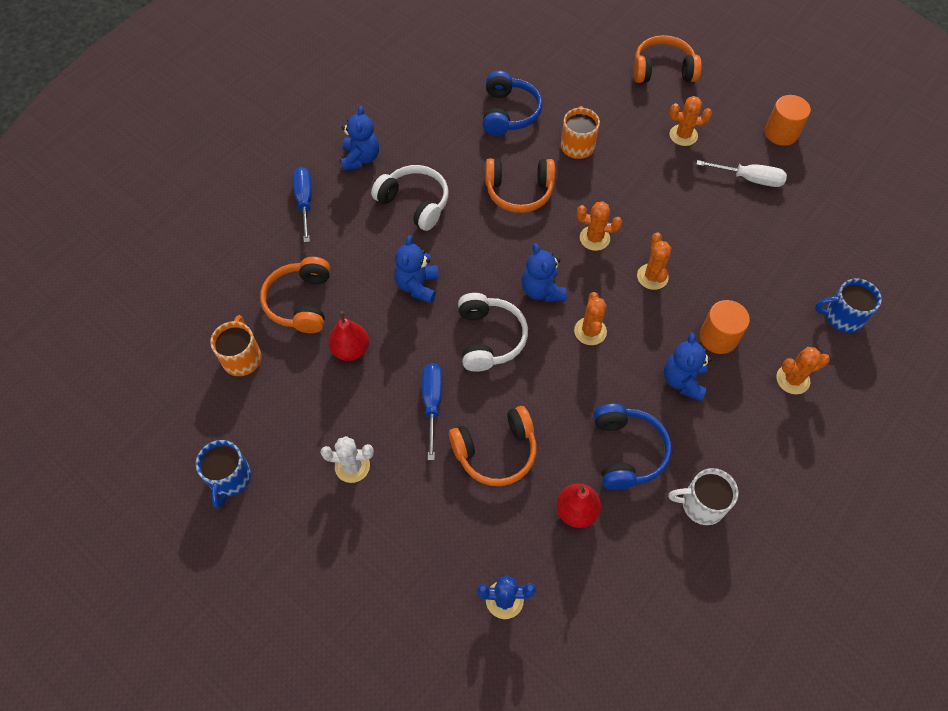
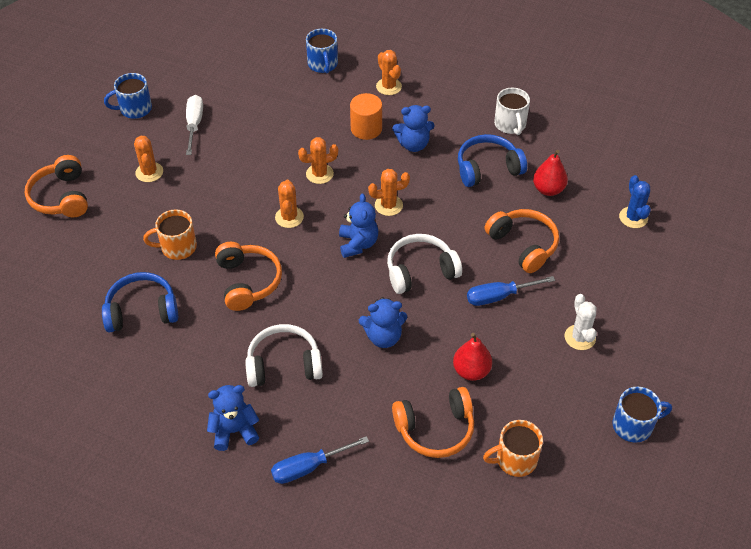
camera: 105 degrees left, 10 degrees down
(415, 203) = (284, 364): white headphones -> white headphones turned 60 degrees clockwise
(542, 290) = (358, 244): blue teddy bear -> blue teddy bear turned 60 degrees counterclockwise
(781, 133) = (134, 109): orange cylinder -> blue mug

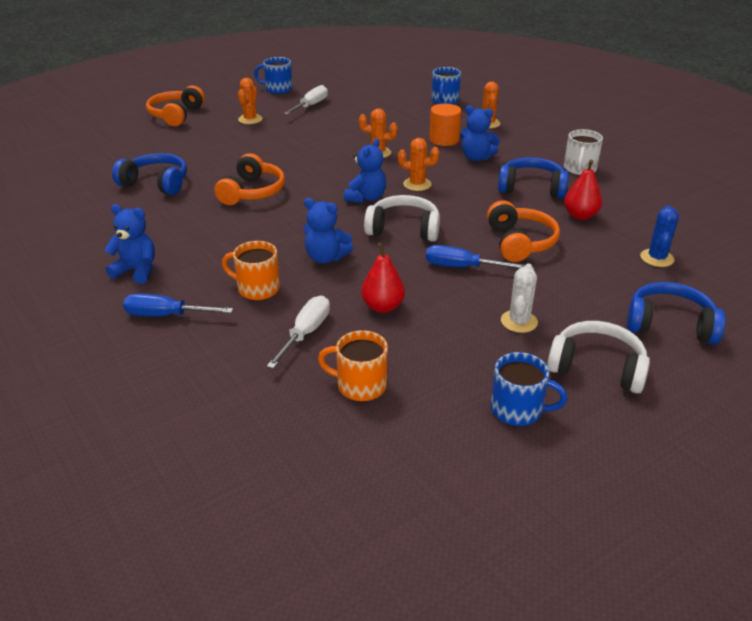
camera: 30 degrees right, 15 degrees down
(177, 247) = (223, 159): orange mug -> orange mug (257, 288)
(284, 364) = (223, 246): white headphones -> white headphones (597, 367)
(289, 217) = (326, 168): orange cactus -> none
(435, 429) = (305, 333): orange headphones -> white screwdriver
(681, 289) = (670, 324): none -> blue headphones

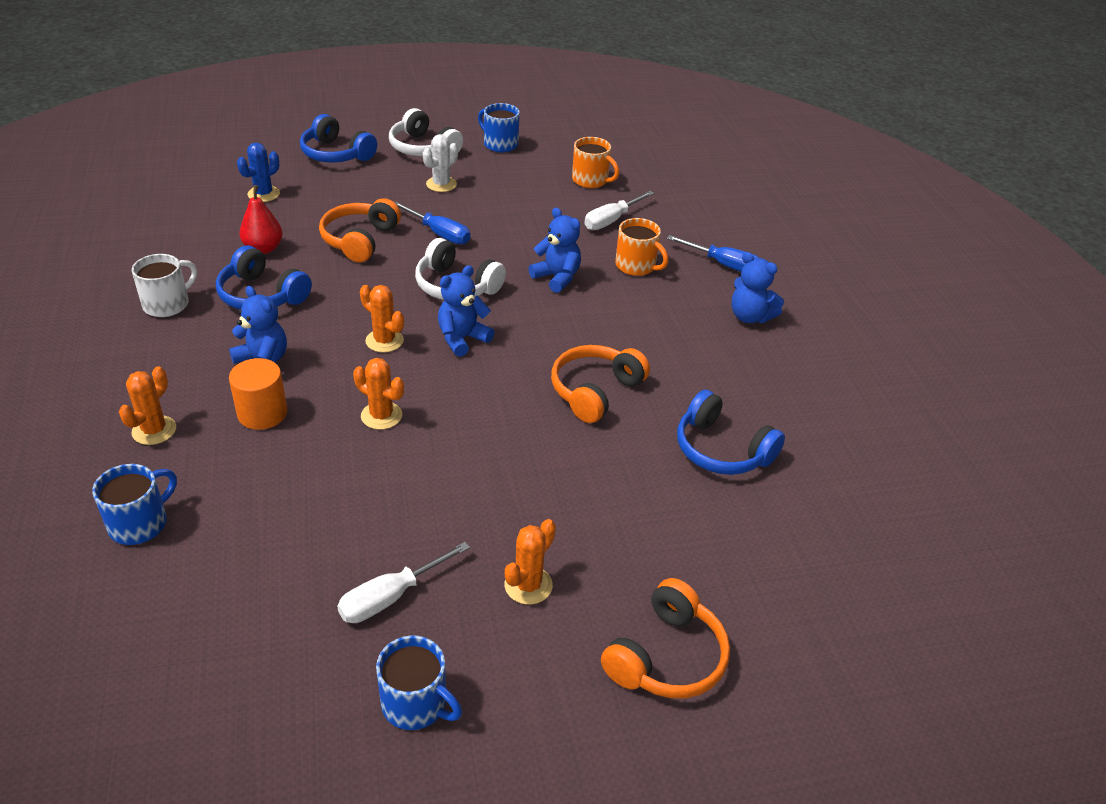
camera: 160 degrees left, 5 degrees up
(383, 306) = (536, 222): red pear -> none

